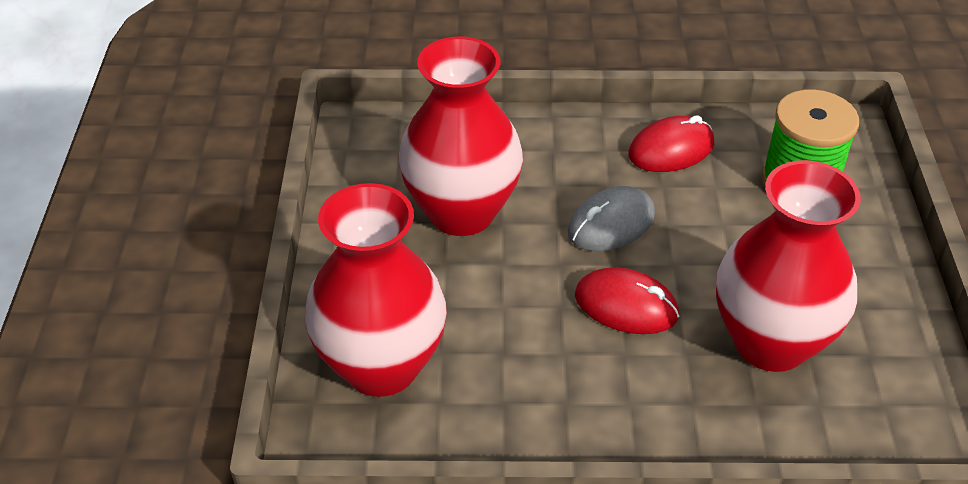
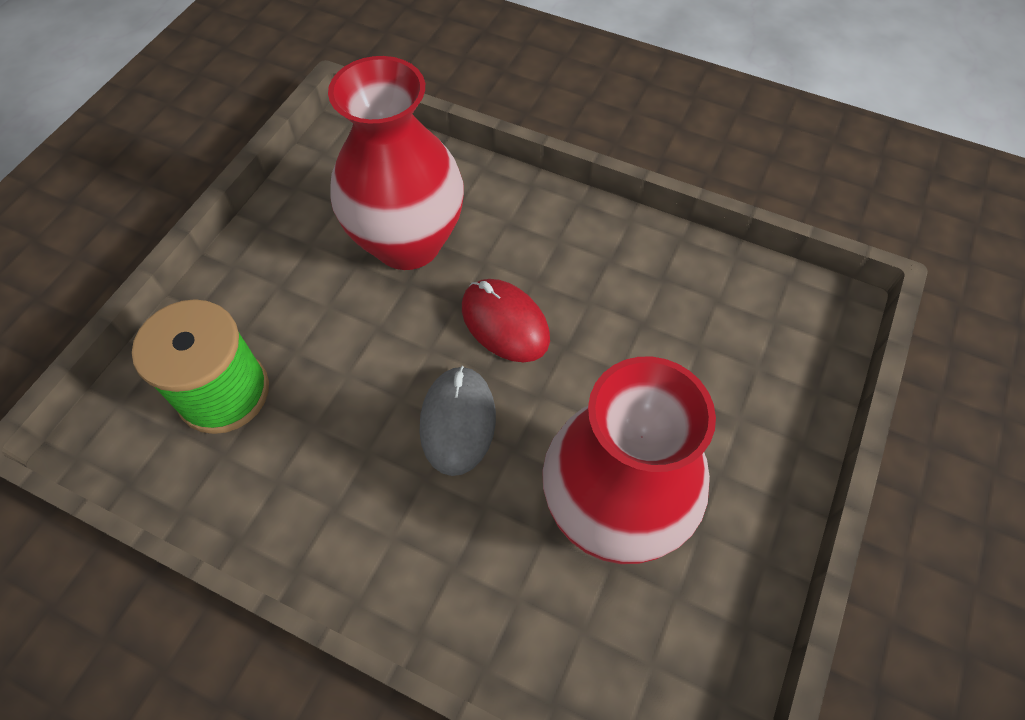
camera: 155 degrees left, 15 degrees up
(381, 366) = (761, 351): red vase -> none
(611, 224) = (458, 422): grey mouse -> grey mouse turned 75 degrees counterclockwise
(671, 149) = (317, 500): red mouse -> none

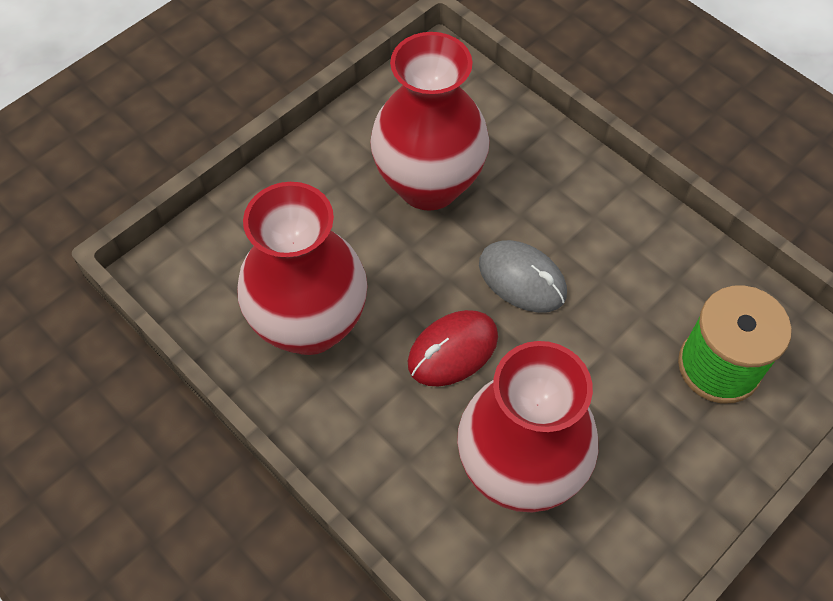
camera: 160 degrees left, 0 degrees up
(458, 422) = (522, 279): grey mouse -> grey mouse turned 75 degrees counterclockwise
(505, 323) = (452, 350): red mouse -> red mouse turned 75 degrees clockwise
(655, 303) = (310, 324): none -> red vase

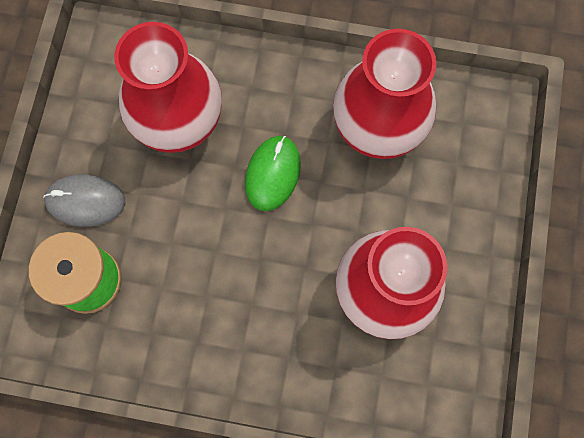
camera: 145 degrees right, 15 degrees up
(452, 350) = (272, 174): red mouse -> green mouse
(522, 279) = (261, 258): grey mouse -> grey mouse (85, 201)

